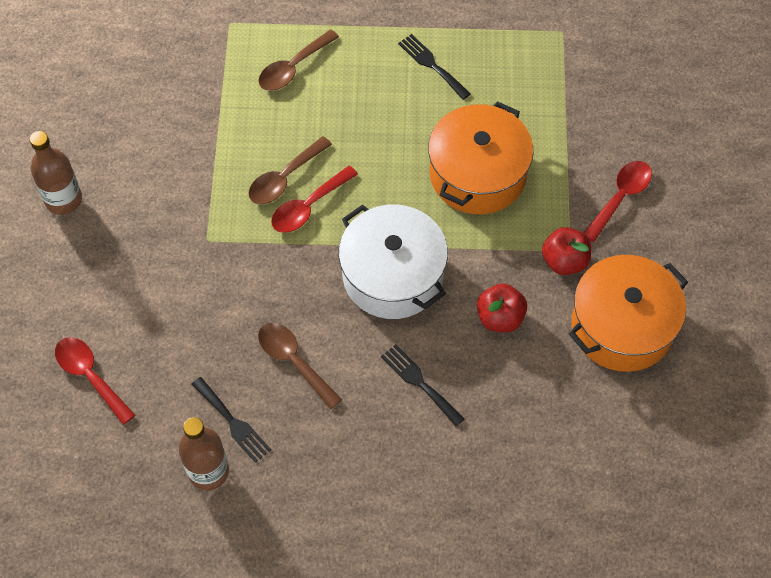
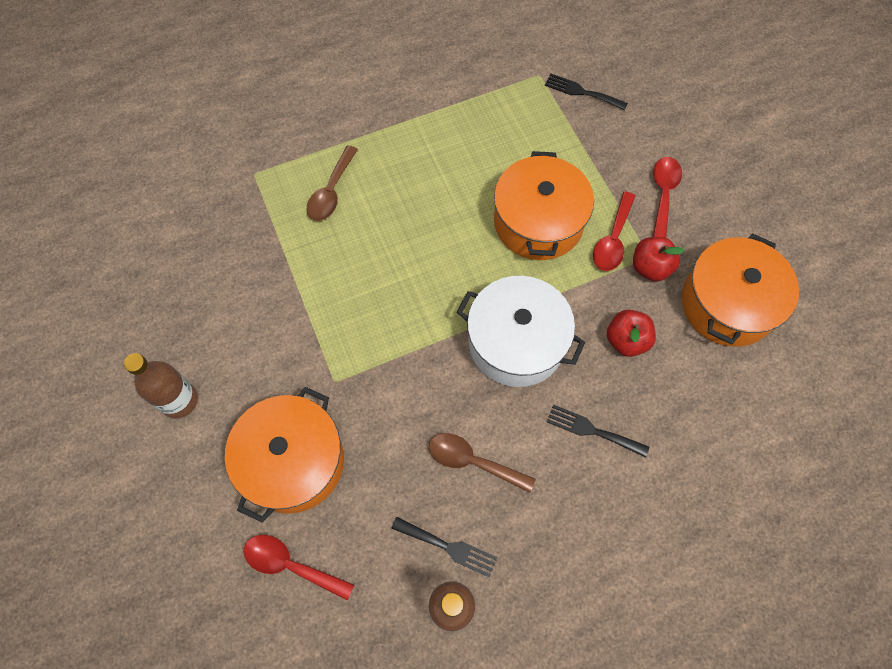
camera: 25 degrees left, 5 degrees up
(135, 292) = (293, 461): none -> orange pot
(284, 178) = (375, 294): brown spoon -> none
(308, 207) = (410, 311): red spoon -> red spoon (613, 240)
(432, 65) = (449, 143): black fork -> black fork (582, 92)

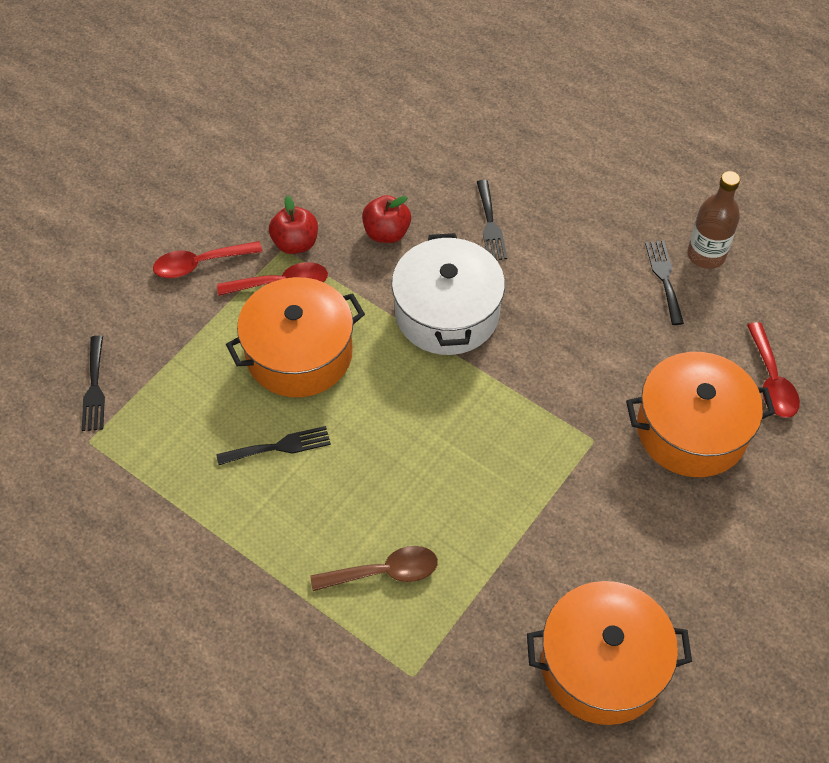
camera: 120 degrees left, 10 degrees down
(179, 400) = (717, 567): brown bottle -> none
(466, 175) = (279, 446): none -> black fork
(472, 461) = (582, 295): brown spoon -> none
(727, 304) = (298, 176): orange pot -> orange pot (602, 665)

